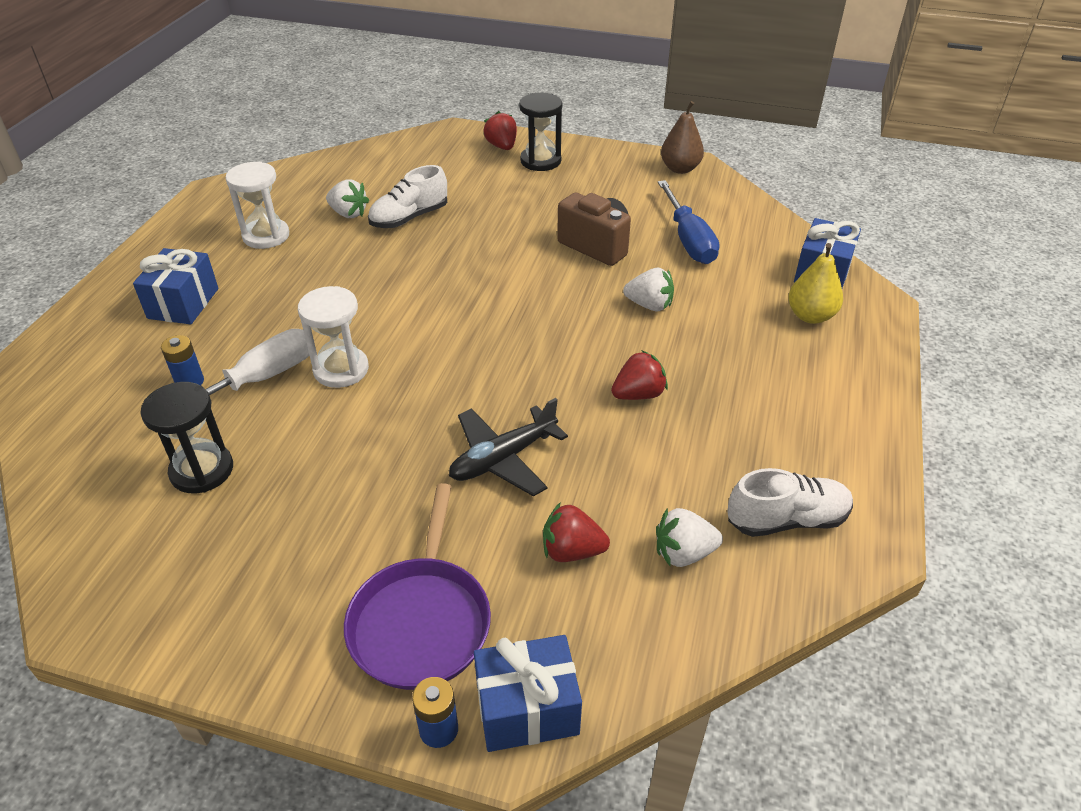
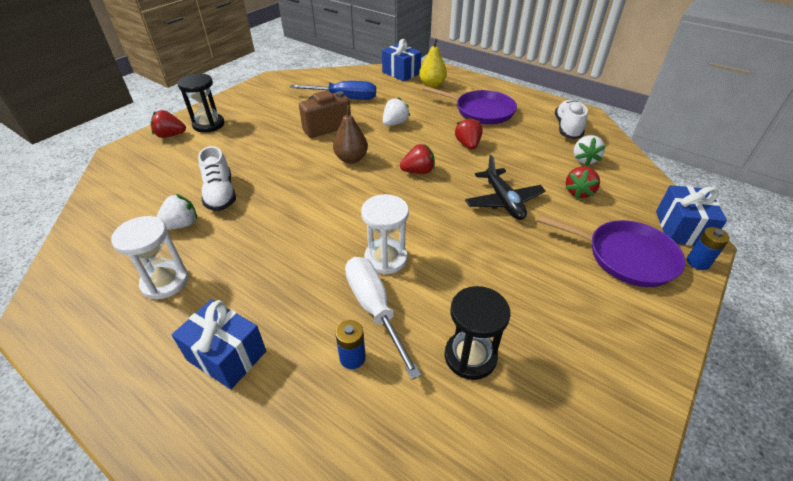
camera: 70 degrees left, 0 degrees up
(534, 357) = (418, 171): none -> red strawberry
(680, 169) = (272, 83): brown pear -> brown pear (351, 159)
(762, 391) = (481, 111): none -> purple pan

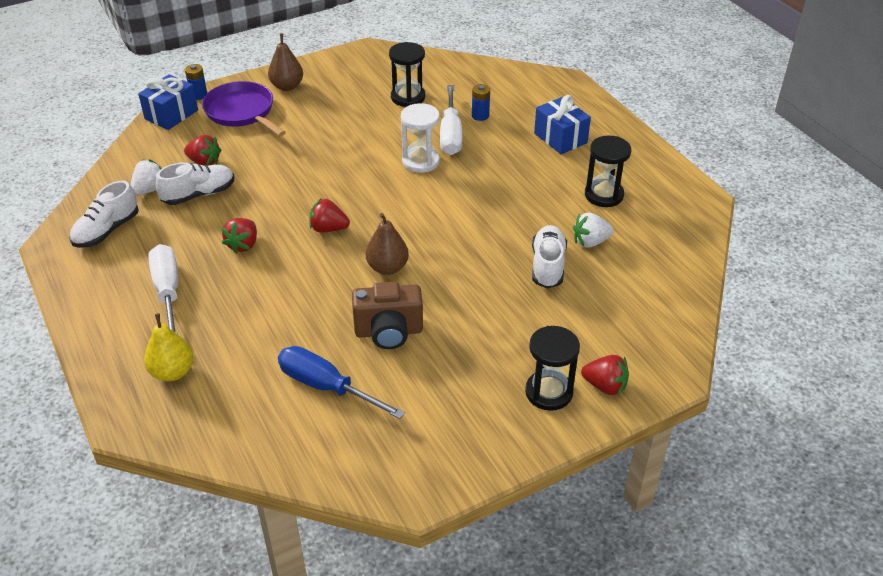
camera: 155 degrees left, 0 degrees up
(165, 282) = (604, 195): white hourglass -> black hourglass
(395, 123) = (296, 307): white strawberry -> none
(401, 73) = (189, 424): blue gift -> none
(481, 111) = (168, 291): purple pan -> white screwdriver
(503, 201) = (280, 175): black plane -> none
(544, 166) = (199, 194): none -> white shoe
(579, 192) = (204, 162): red strawberry -> red strawberry turned 60 degrees clockwise
(631, 314) = (287, 86): none -> brown pear

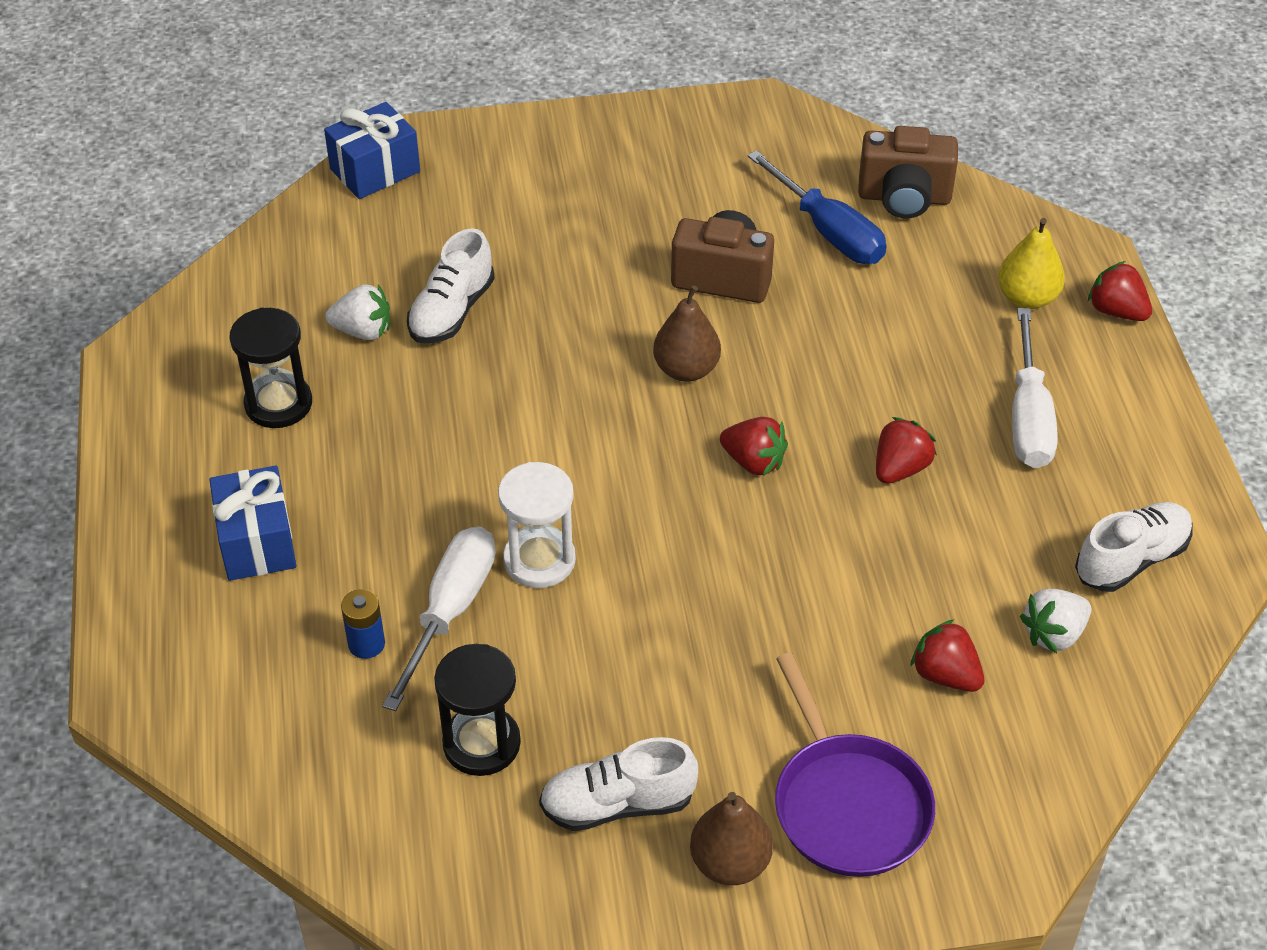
camera: 160 degrees left, 5 degrees up
(171, 114) = (1004, 843): blue gift -> blue gift (375, 170)
(198, 95) = (937, 894): blue battery -> none
(199, 194) = (964, 596): white shoe -> white shoe (618, 804)
(275, 432) = (904, 198): none -> brown camera
(549, 392) = (560, 160): black hourglass -> none
(605, 386) = (489, 150): red strawberry -> red strawberry (1116, 311)

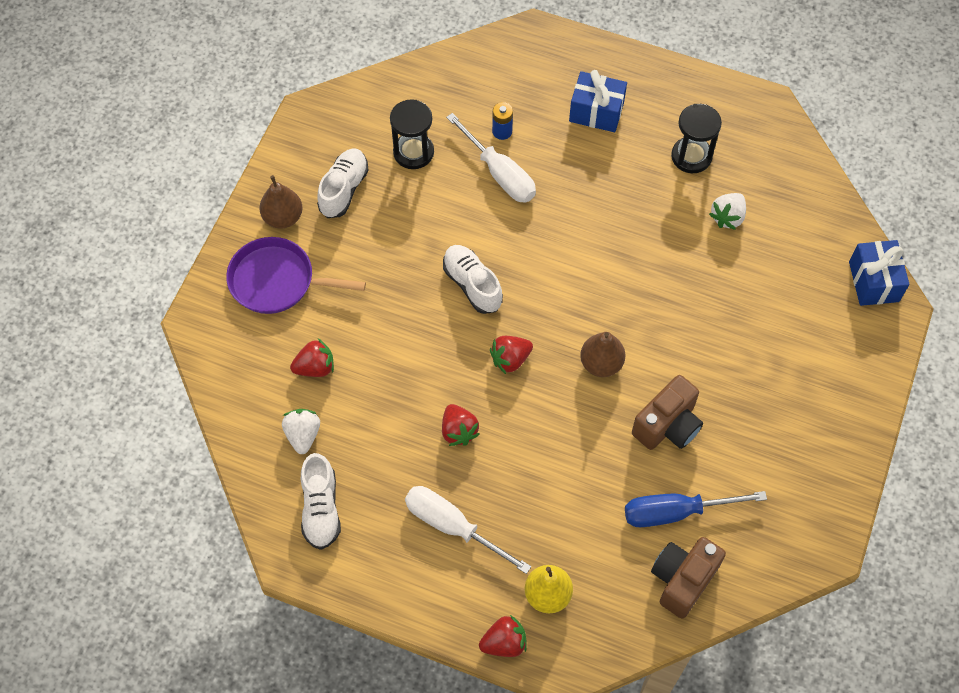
camera: 120 degrees right, 15 degrees up
(452, 311) = (719, 267): white shoe -> white shoe (472, 285)
(539, 560) = (507, 225): white hourglass -> none

